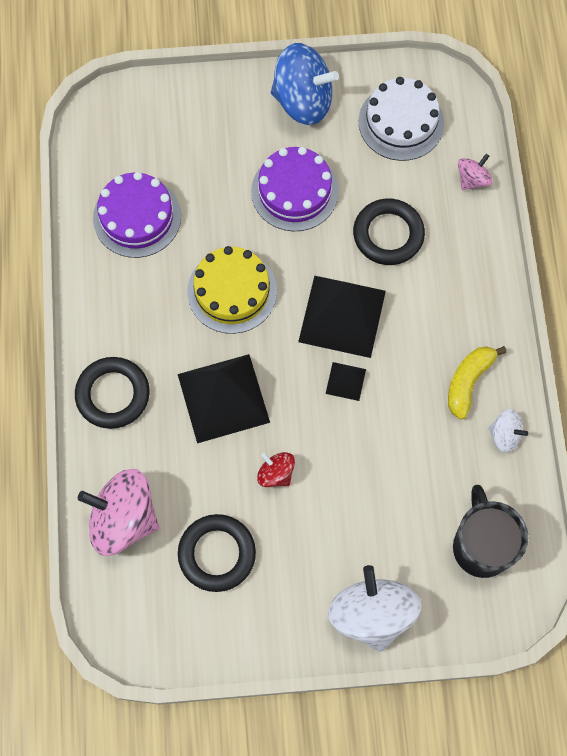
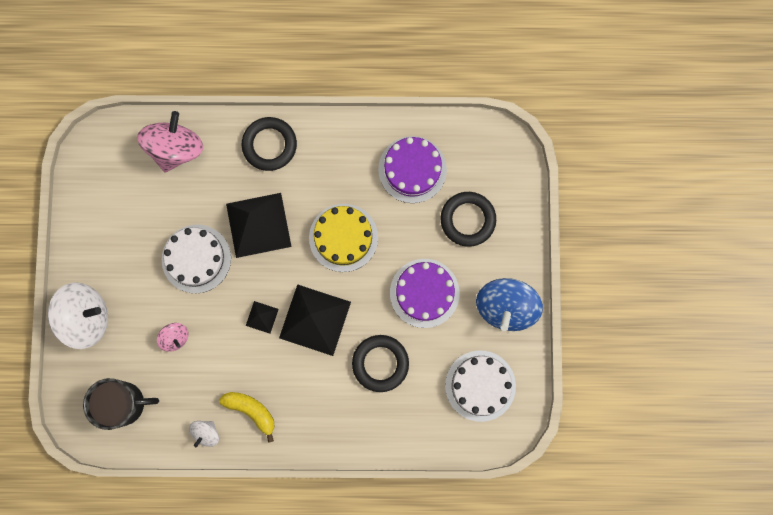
camera: 95 degrees right, 10 degrees up
(217, 554) = (142, 212): black ring -> black ring (467, 220)
(276, 473) = (196, 258): red spinning top -> white cake
(472, 179) = (423, 438): pink spinning top -> pink spinning top (175, 338)

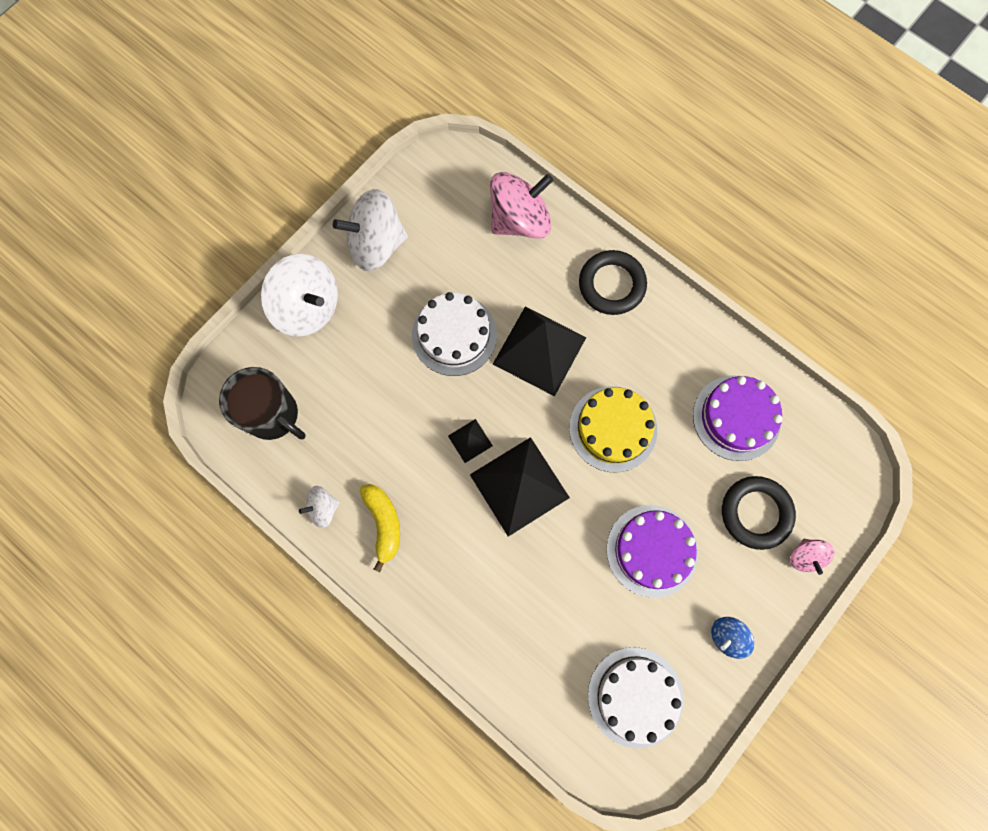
camera: 40 degrees right, 5 degrees down
(95, 240) = (376, 244): none -> white spinning top
(175, 338) = (372, 392): pink spinning top -> pink spinning top (805, 556)
(380, 363) = (549, 584): black ring -> none
(506, 307) = (727, 636): blue spinning top -> blue spinning top, size x0.50

